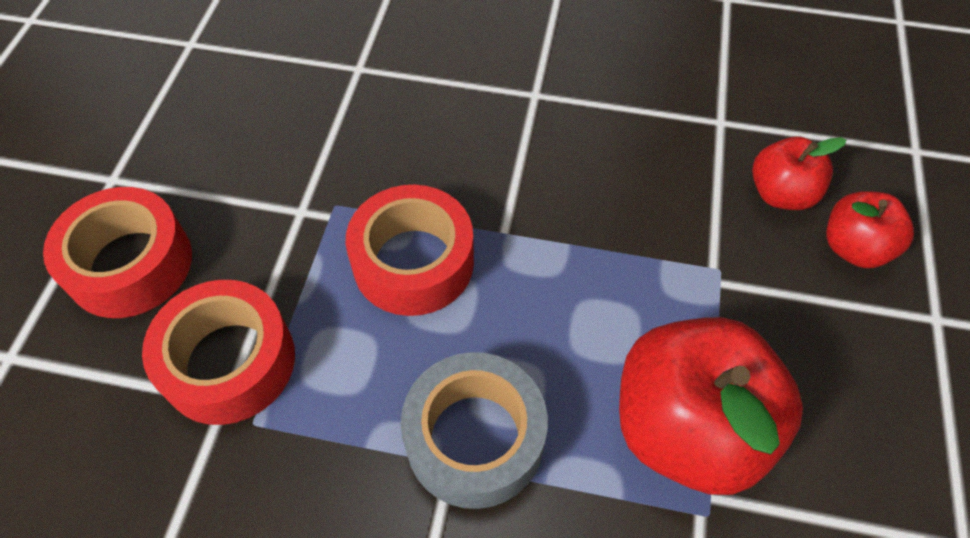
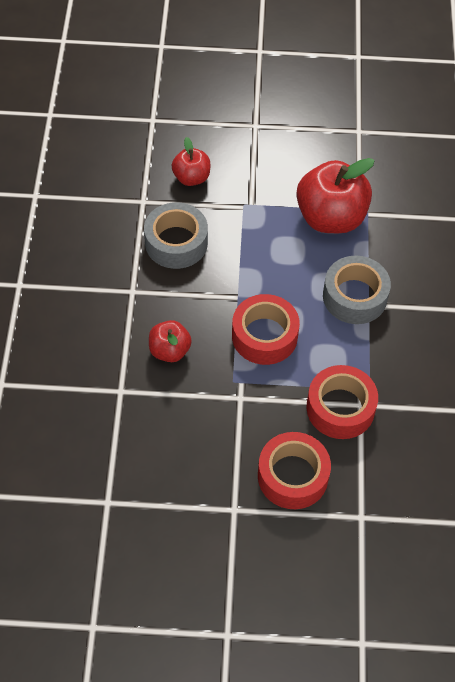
camera: 100 degrees left, 0 degrees up
(630, 157) = (176, 242): none -> grey tape
(854, 248) = (221, 151): red apple -> red apple (169, 351)

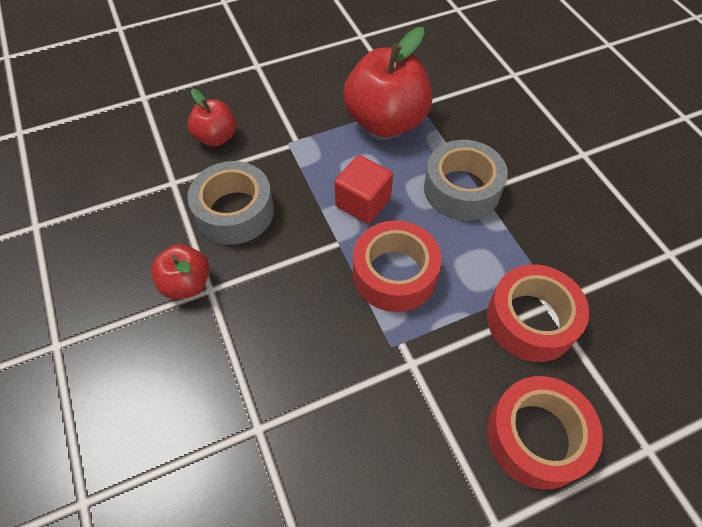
camera: 25 degrees left, 0 degrees up
(169, 351) = (294, 343): red apple -> red apple (187, 284)
(273, 275) = (363, 203): none -> red cube

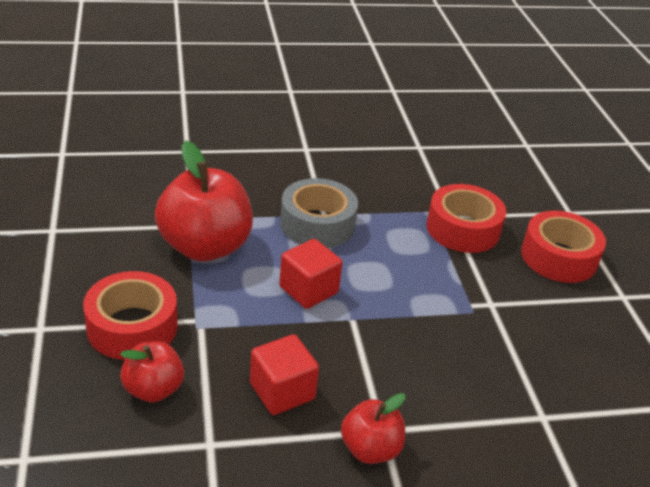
camera: 80 degrees left, 20 degrees down
(234, 211) = (282, 391): grey tape -> red cube
(394, 274) = (400, 290): red tape -> red tape (132, 327)

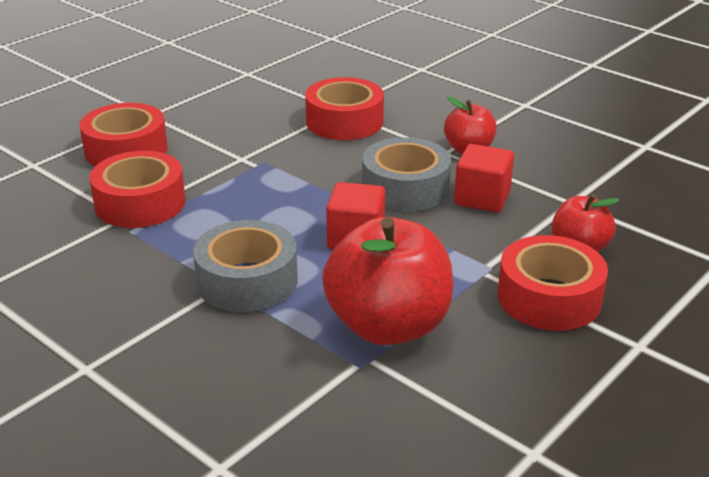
camera: 125 degrees left, 5 degrees down
(347, 358) = (405, 188): none -> grey tape
(510, 402) = (344, 122): none -> red tape

